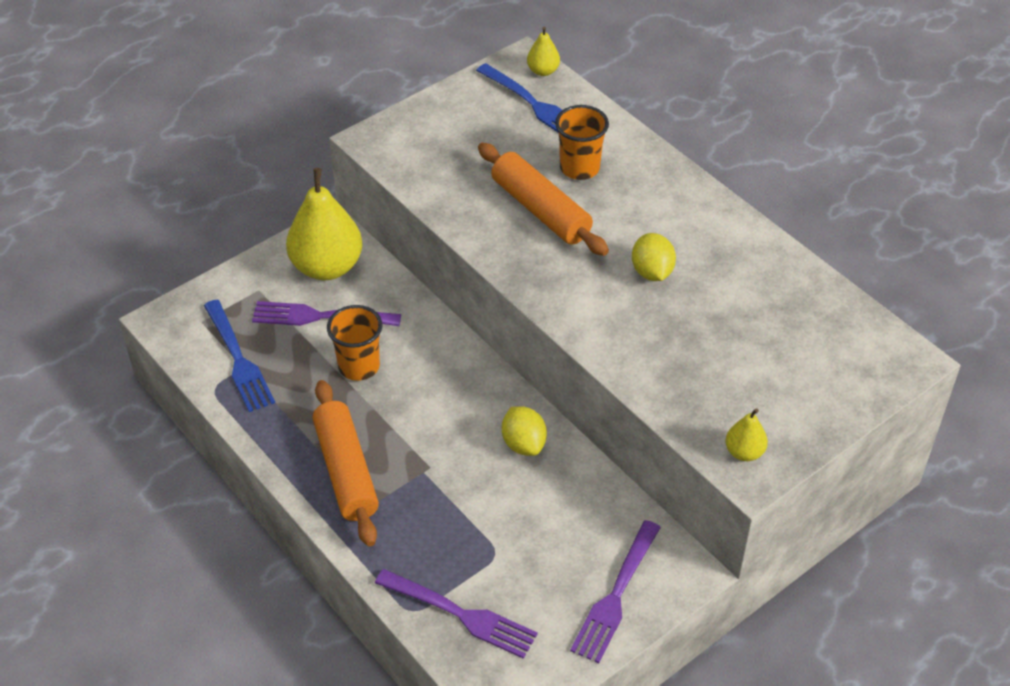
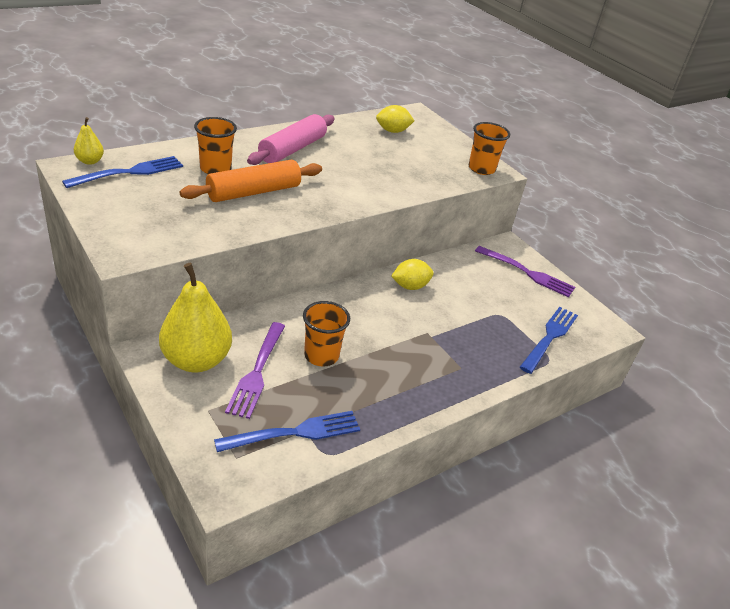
camera: 90 degrees left, 10 degrees down
(346, 471) = (428, 377): orange rolling pin -> none
(461, 614) = (549, 337): purple fork -> blue fork
(652, 272) = (331, 165): yellow lemon -> yellow lemon (392, 131)
(675, 228) = (292, 149): none -> pink rolling pin
(744, 452) = (481, 169): yellow pear -> orange cup

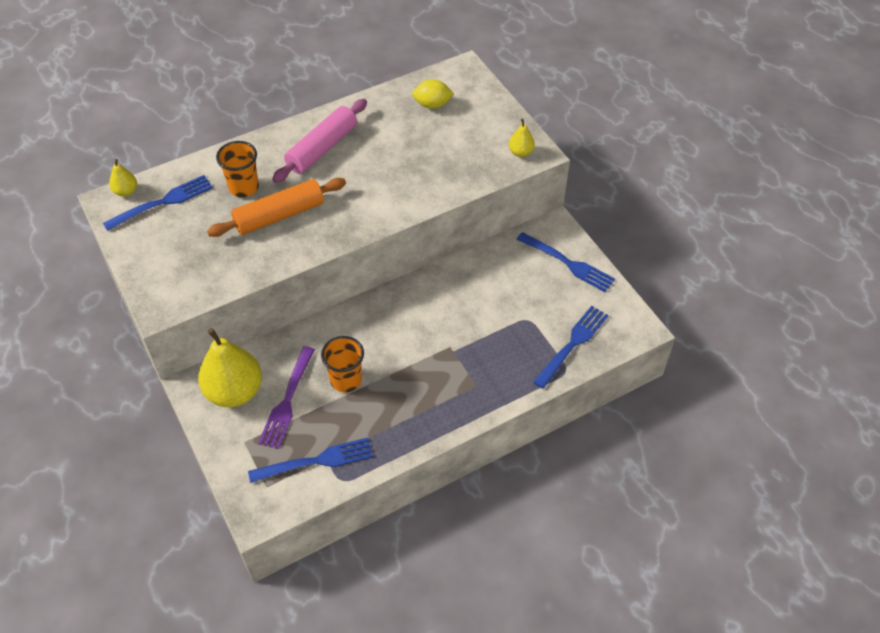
camera: 10 degrees right, 15 degrees up
(410, 286) = (441, 291): yellow lemon -> none
(481, 169) = (520, 152): orange cup -> yellow pear
(527, 273) = (568, 263): purple fork -> blue fork

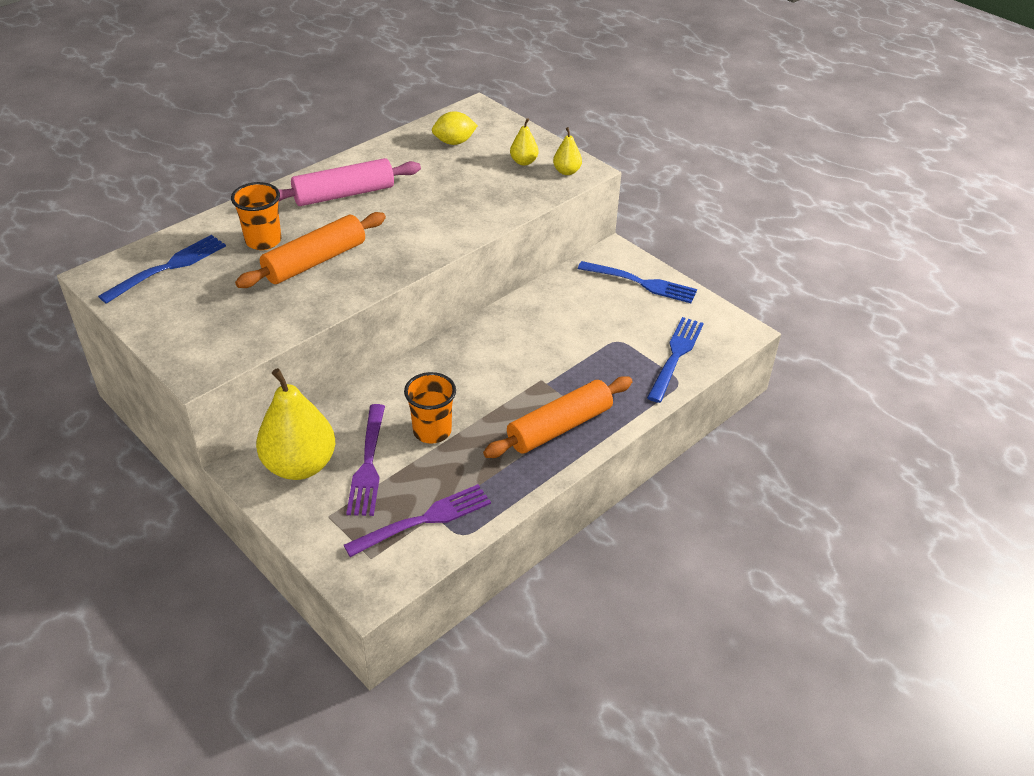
camera: 15 degrees left, 10 degrees down
(126, 191) = (119, 263): yellow pear -> yellow pear (523, 162)
(316, 461) = (424, 520): blue fork -> purple fork
(322, 148) = (344, 194): pink rolling pin -> pink rolling pin turned 45 degrees clockwise
(450, 396) = (559, 427): none -> orange rolling pin

